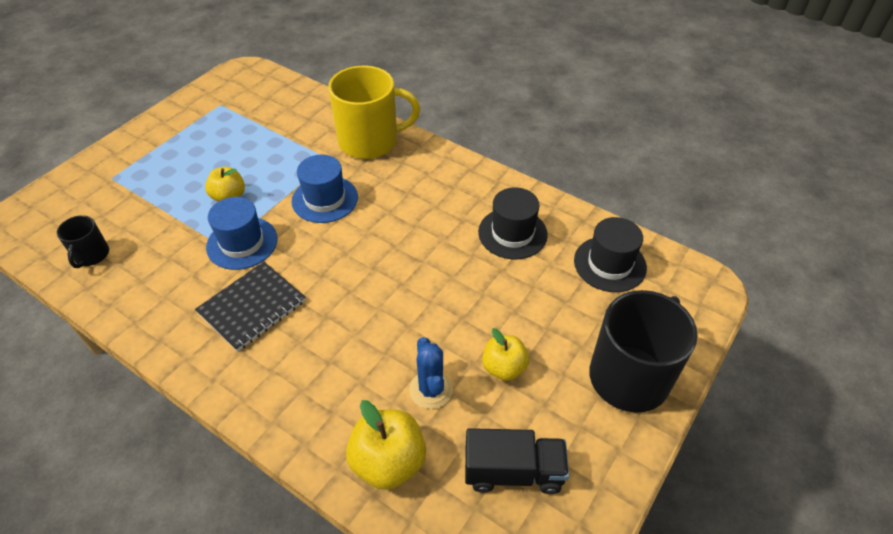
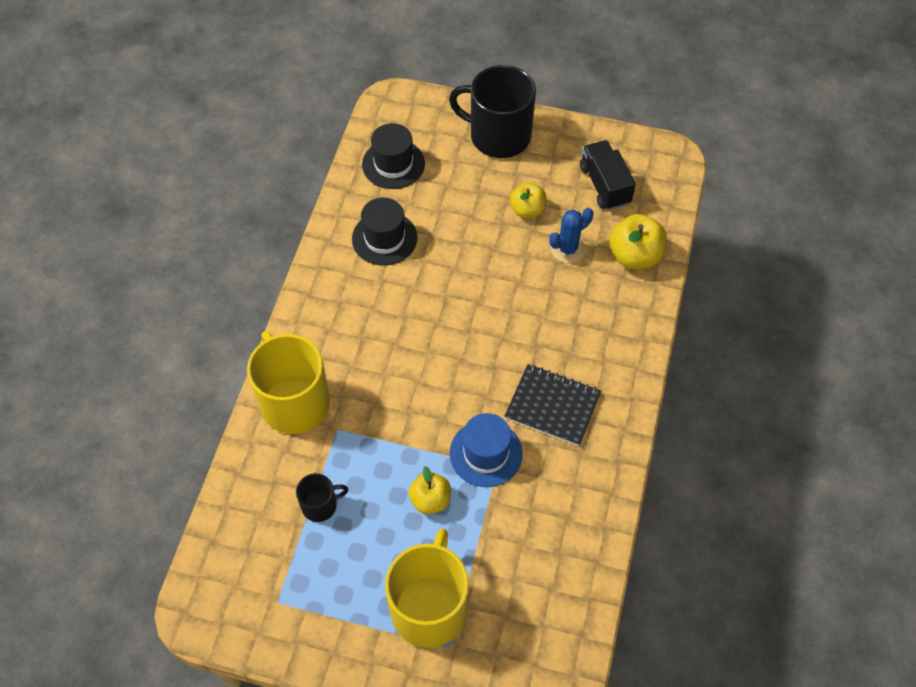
camera: 110 degrees left, 10 degrees up
(91, 255) = (559, 586): black mug -> black mug (320, 505)
(148, 175) = (429, 607): none -> yellow mug
(325, 199) = (399, 407): blue hat -> none

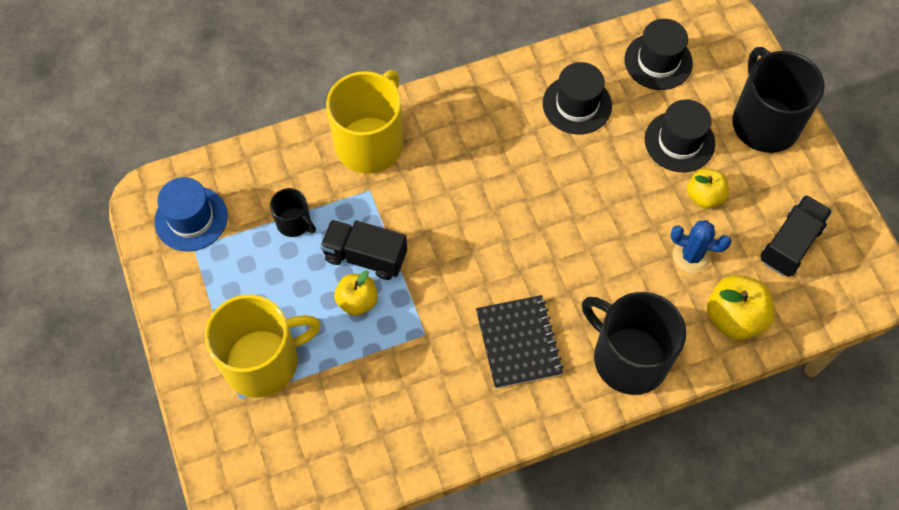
camera: 55 degrees right, 5 degrees up
(395, 469) = (365, 256): none -> black truck
(471, 195) = (679, 141): none -> black hat
(486, 453) = (432, 317): blue hat -> blue hat (191, 218)
(617, 341) = (628, 357): none -> black mug

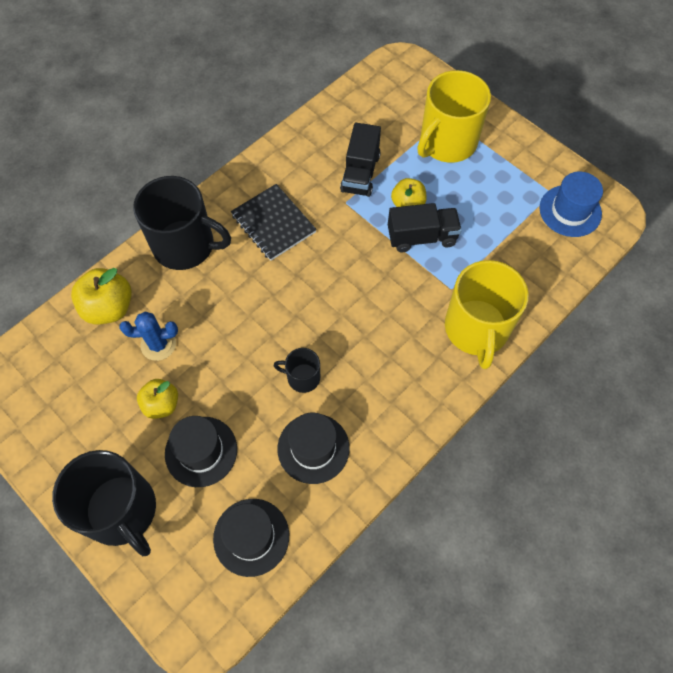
camera: 155 degrees right, 0 degrees up
(294, 223) = (492, 239): black mug -> black mug (302, 377)
(790, 244) = (72, 391): black truck -> black truck (360, 173)

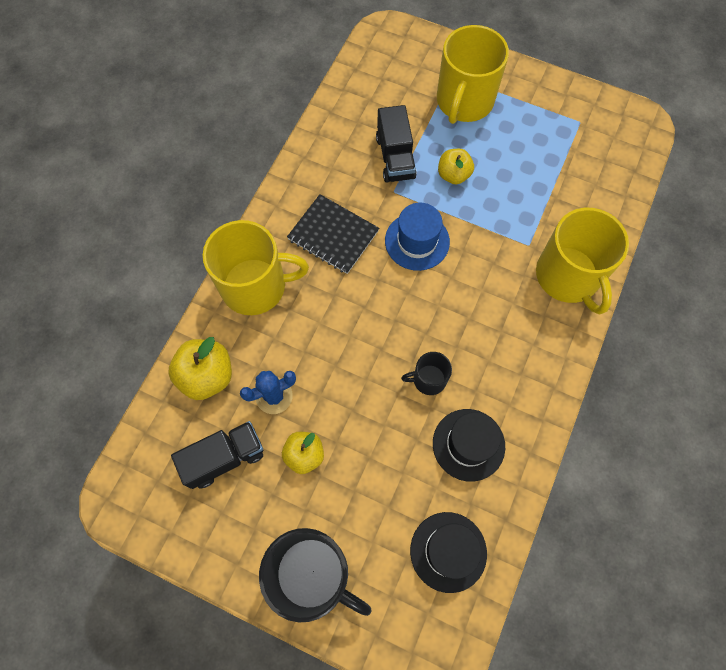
camera: 20 degrees left, 5 degrees up
(185, 245) = (255, 286): black mug -> yellow mug
(201, 451) = (363, 487): black hat -> none
(421, 237) = (480, 203): black truck -> black truck (224, 458)
(570, 211) = (604, 134): blue hat -> blue hat (417, 241)

